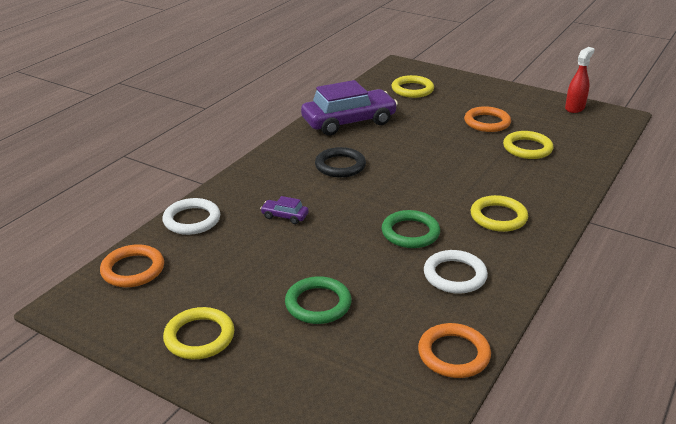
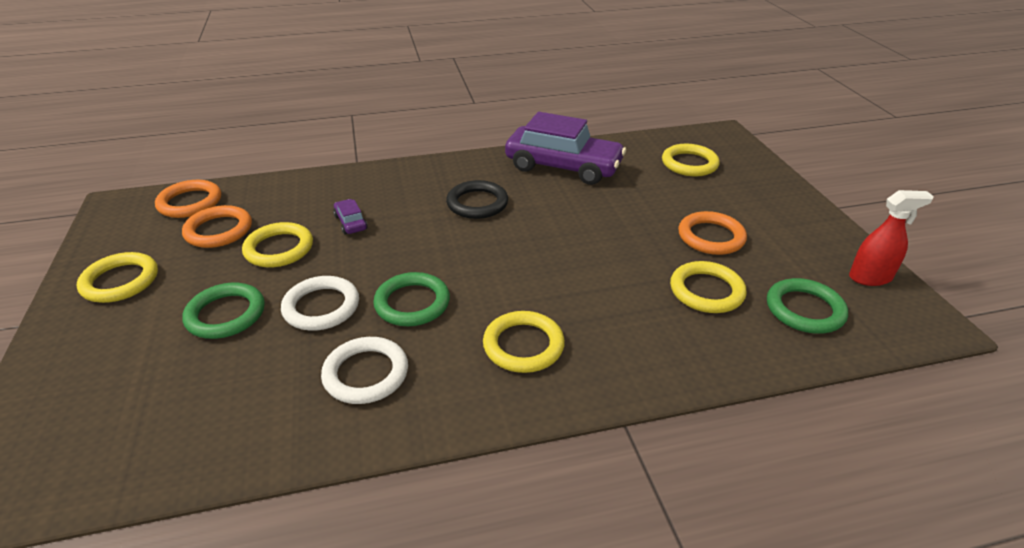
camera: 45 degrees right, 5 degrees up
(192, 220) = (290, 187): white ring -> white ring (321, 307)
(270, 255) = (279, 249): none -> yellow ring
(453, 354) = (213, 450): orange ring -> orange ring (219, 230)
(574, 135) = (804, 310): none -> green ring

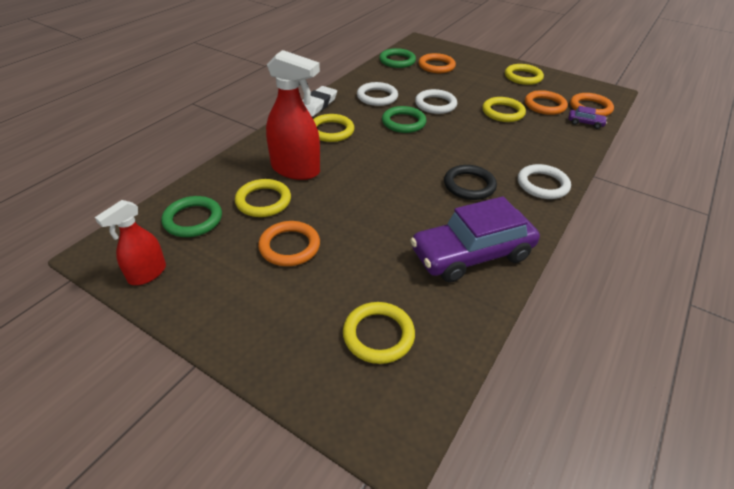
camera: 135 degrees right, 5 degrees up
(150, 387) = (436, 66): none -> orange ring
(226, 314) = (462, 87): green ring -> green ring (397, 61)
(350, 222) = (504, 138): purple car -> purple car (585, 123)
(416, 174) = (542, 185): none -> white ring
(477, 417) = (317, 105): none -> white eraser
(634, 310) = (296, 170): none -> red spray bottle

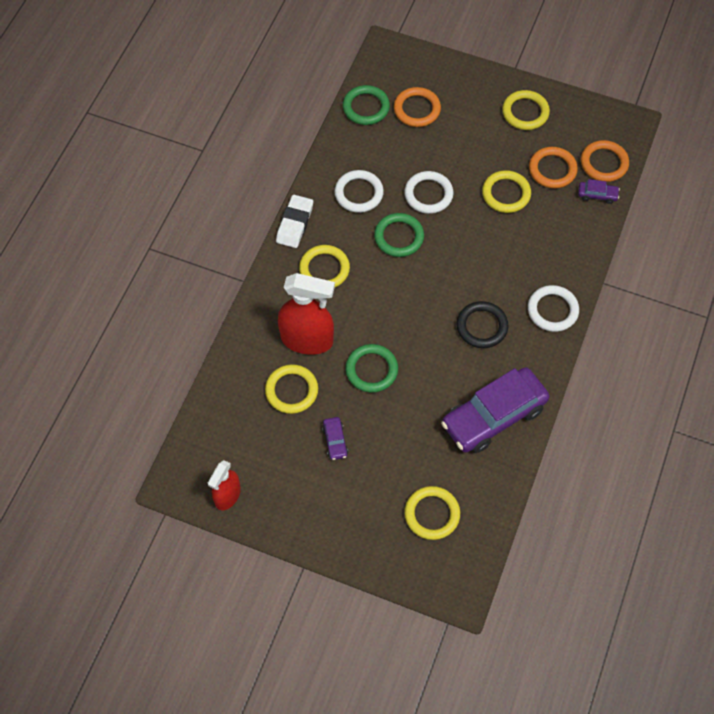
camera: 10 degrees left, 20 degrees up
(193, 219) = (237, 428): green ring -> green ring (371, 370)
(289, 246) = (335, 441): orange ring -> purple car

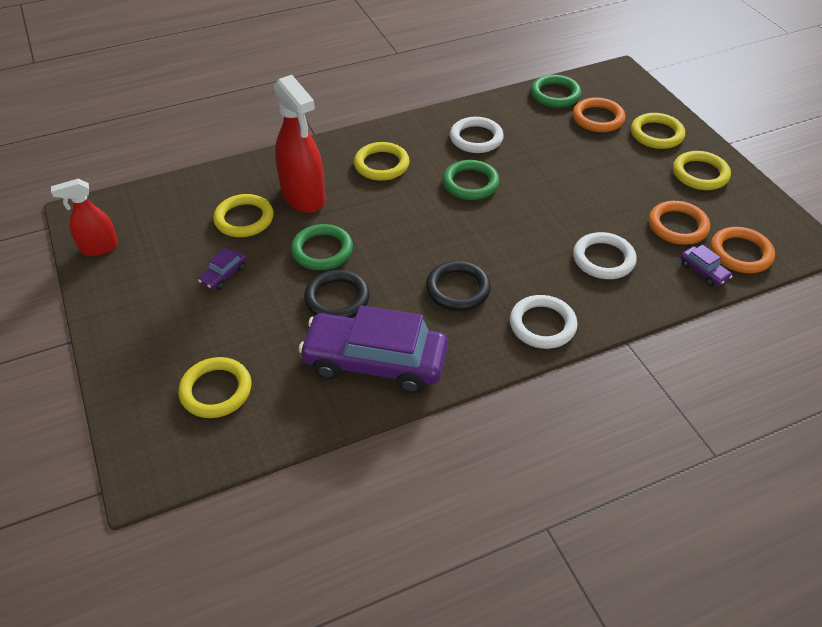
camera: 45 degrees right, 15 degrees down
(295, 224) = (400, 126): white eraser -> none
(423, 395) = (337, 298): none -> black ring
(428, 194) = (534, 173): white ring -> white ring (603, 259)
(506, 194) = (608, 215): yellow ring -> yellow ring (656, 134)

